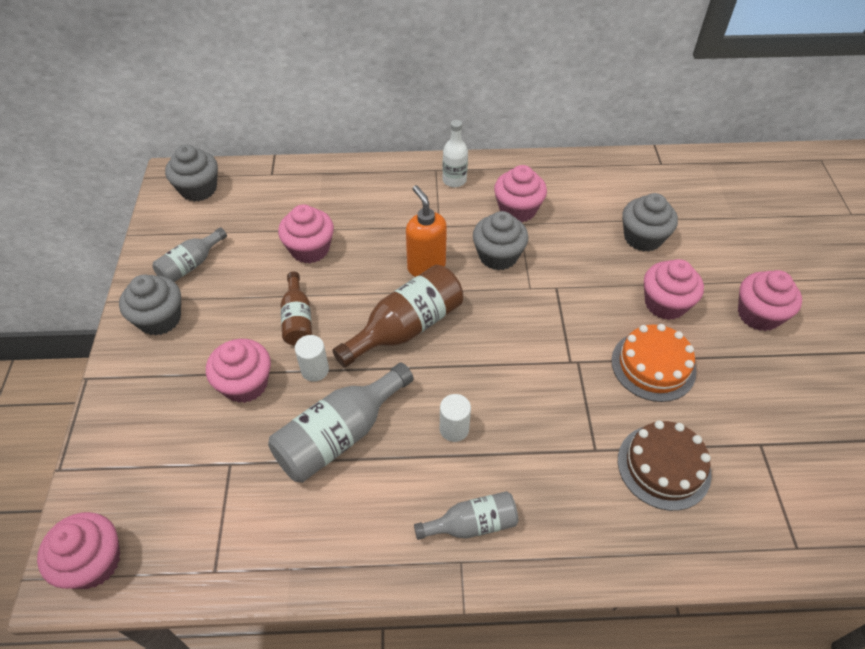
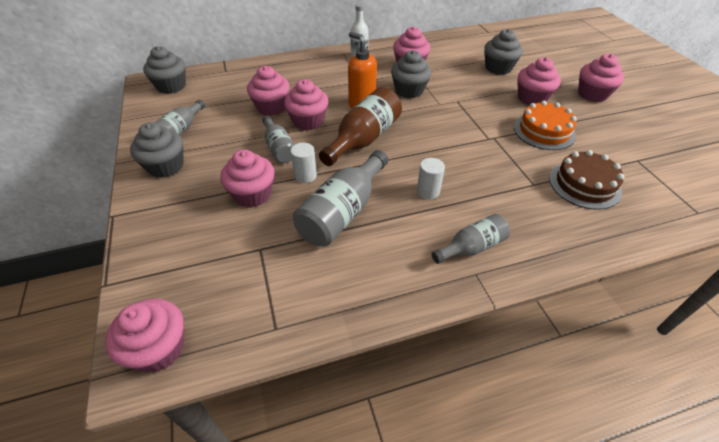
camera: 15 degrees left, 5 degrees down
(297, 319) = (279, 148): brown bottle -> grey bottle
(347, 283) = (308, 121): none -> pink cupcake

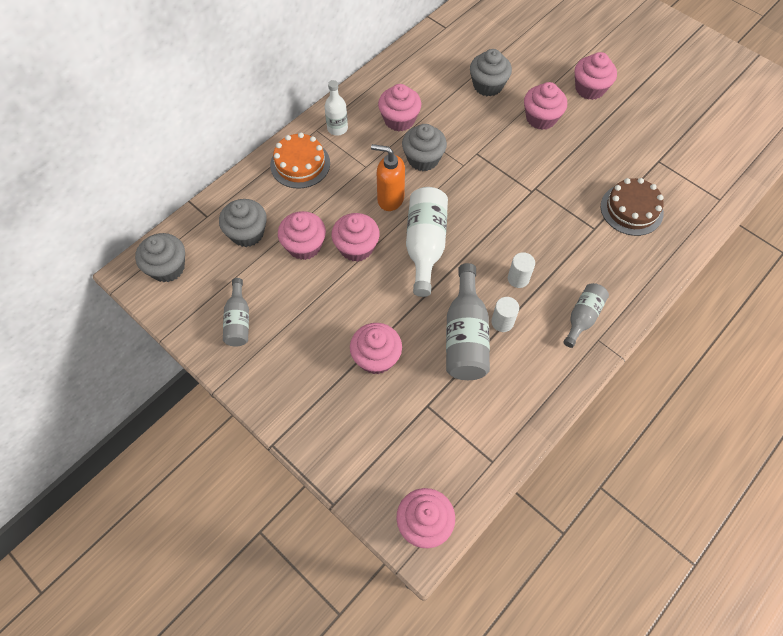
camera: 30 degrees left, 15 degrees up
(166, 166) = (267, 370): grey cupcake -> grey cupcake (247, 233)
(279, 148) = (356, 294): grey bottle -> none
(305, 176) = (405, 314): white cylinder -> white cylinder (502, 322)
(363, 139) = (425, 245): brown bottle -> white bottle
(544, 131) = (572, 159): orange cake -> orange cake (300, 164)

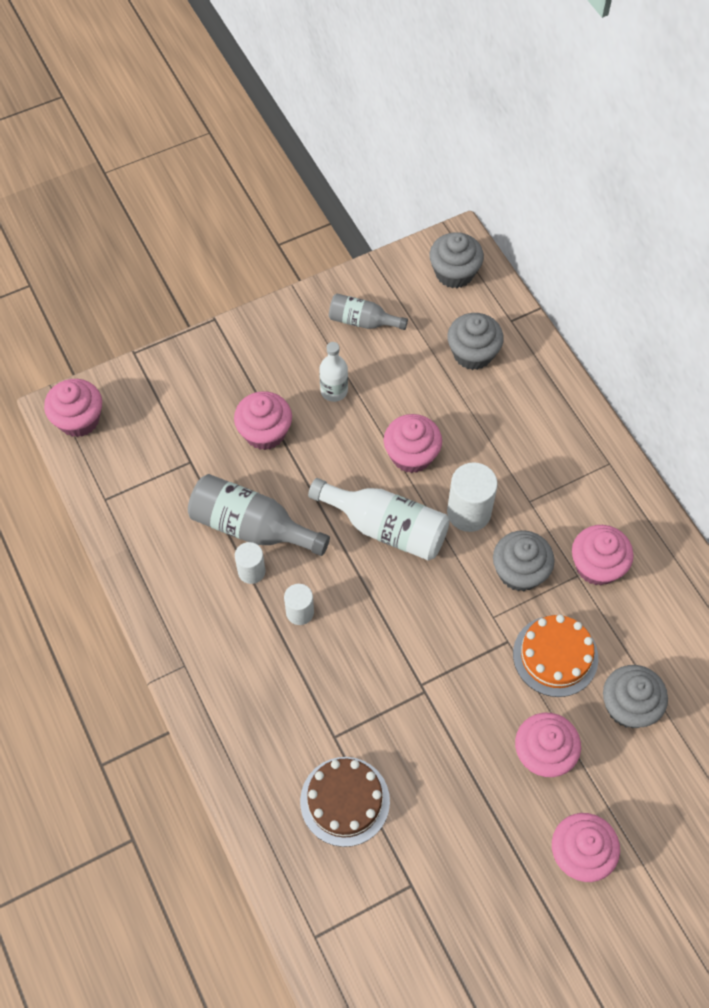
camera: 110 degrees right, 0 degrees up
(300, 164) = (557, 431): orange cake -> orange cake (555, 656)
(304, 246) = (434, 404): pink cupcake -> none
(337, 128) = (604, 488): white bottle -> white bottle (334, 391)
(390, 199) = (469, 512): orange soap dispenser -> white cylinder
(582, 317) = (219, 661): grey bottle -> none

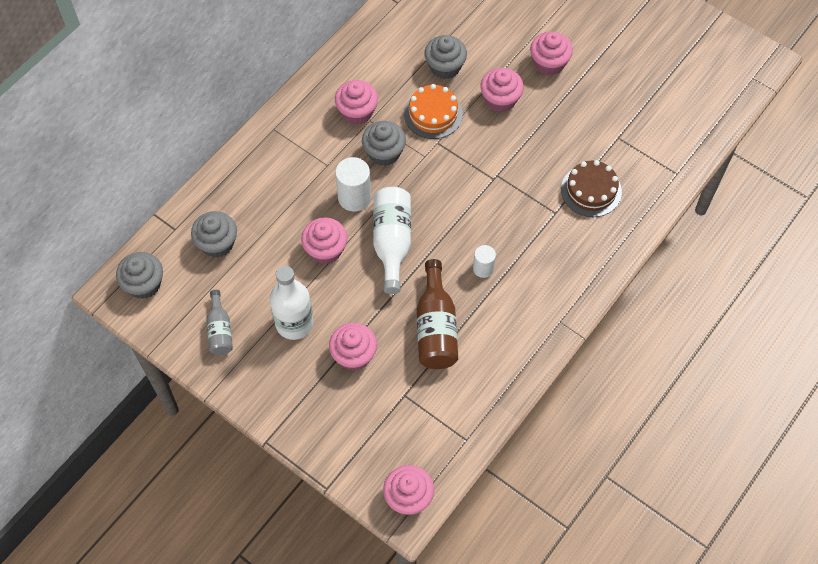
camera: 115 degrees left, 0 degrees up
(251, 527) = (436, 328): grey bottle -> brown bottle
(251, 571) = (470, 312): white cylinder -> none
(334, 391) = (294, 323): white bottle -> white bottle, size x1.67

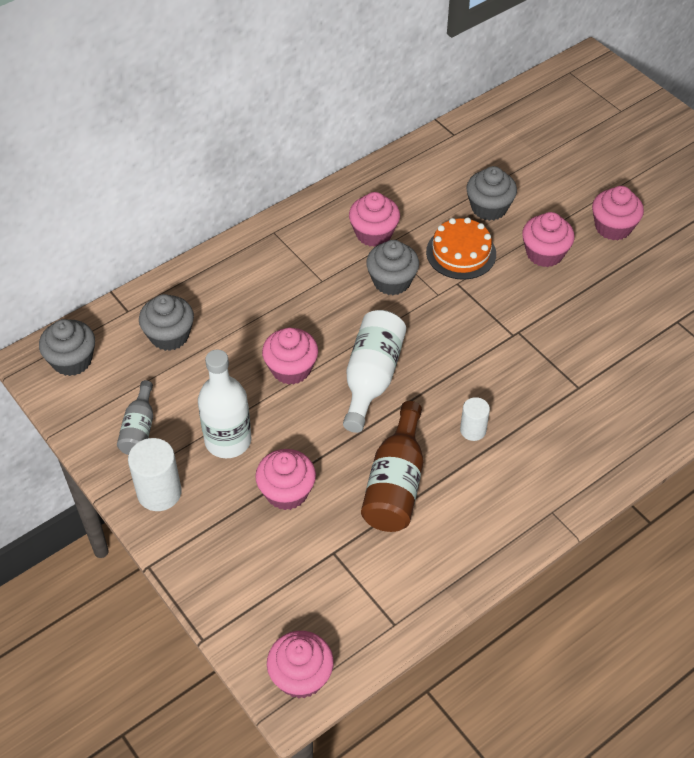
camera: 15 degrees right, 10 degrees down
(354, 197) = (342, 321): white cylinder -> white cylinder (159, 492)
(591, 190) = (629, 372): brown cake -> none

